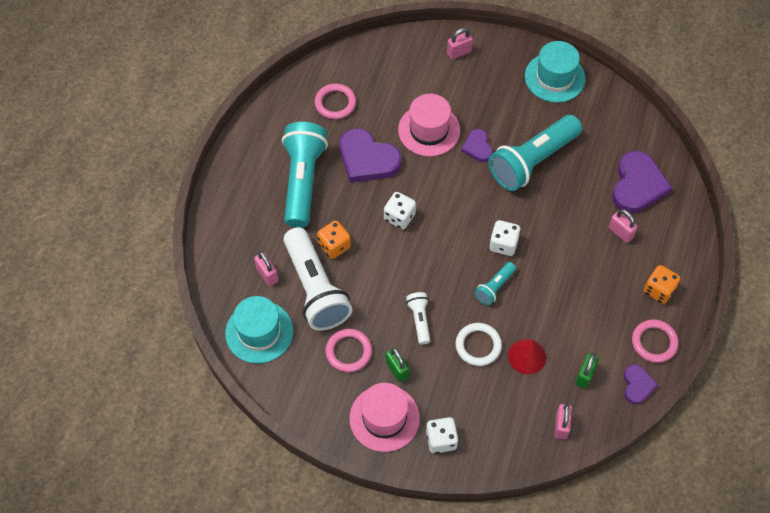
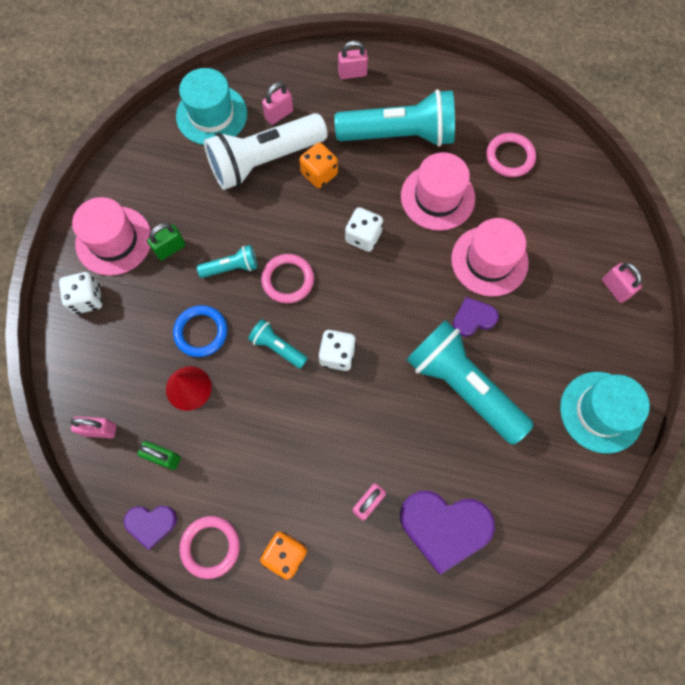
camera: 85 degrees right, 10 degrees up
(231, 211) = (352, 73): none -> pink padlock
(348, 351) = (191, 199): pink ring -> pink ring (288, 280)
(367, 159) = (437, 197): purple heart -> pink hat
(419, 320) = (231, 267): white flashlight -> turquoise flashlight
(478, 345) = (201, 332): white ring -> blue ring

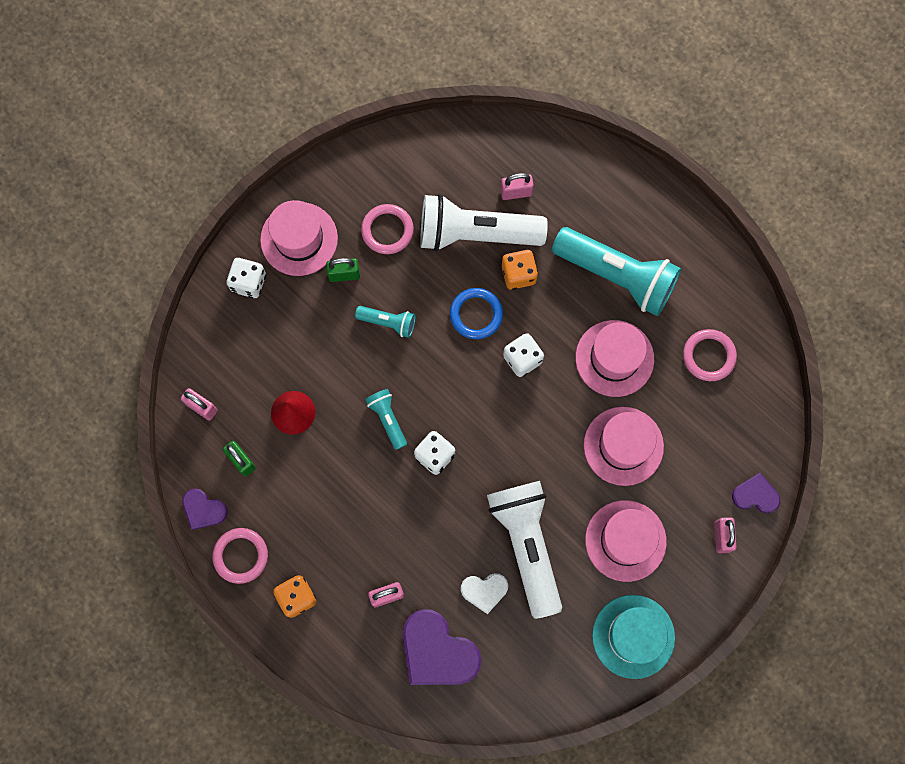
camera: 30 degrees right, 5 degrees up
(201, 332) = (329, 368): blue ring -> blue ring (476, 314)
(211, 115) = (452, 158): turquoise hat -> none
(288, 280) = (431, 362): pink ring -> pink ring (387, 230)
(352, 73) = (611, 186): pink padlock -> none
(452, 447) = (484, 591): none -> white heart
(462, 386) = (526, 545): turquoise flashlight -> white flashlight
(473, 318) = (574, 490): purple heart -> purple heart (755, 495)
(541, 335) = (625, 540): none -> pink hat

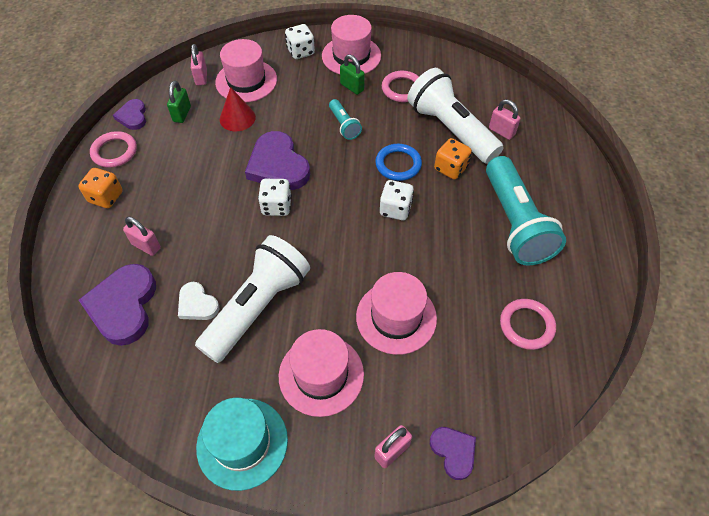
camera: 50 degrees right, 20 degrees down
(387, 419) = (278, 165): turquoise flashlight -> purple heart
(614, 358) = (455, 263): pink hat -> pink hat (246, 81)

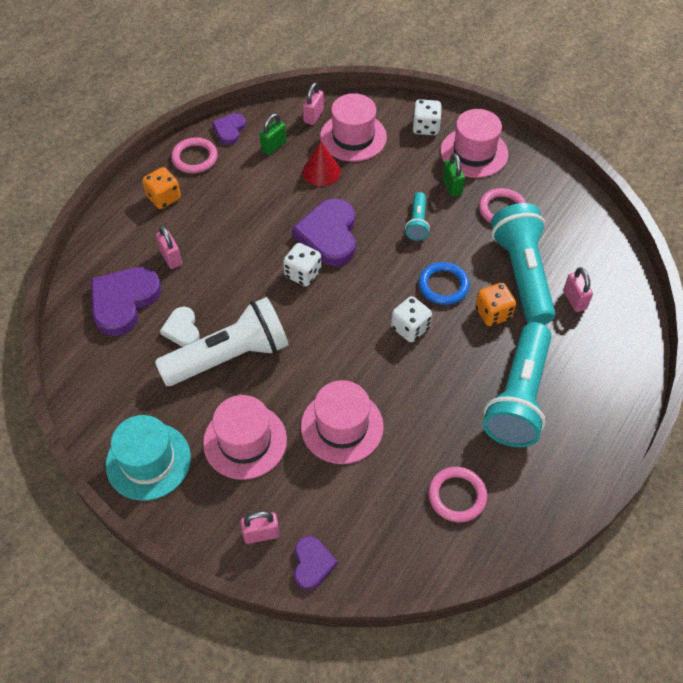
camera: 30 degrees right, 0 degrees up
(451, 130) = (522, 274): white flashlight -> turquoise flashlight

